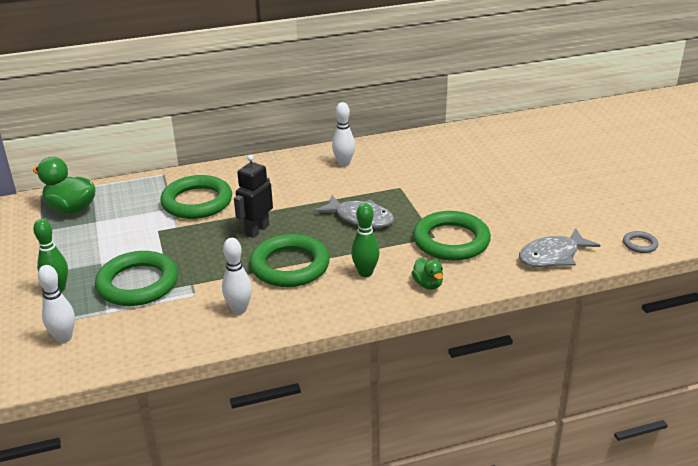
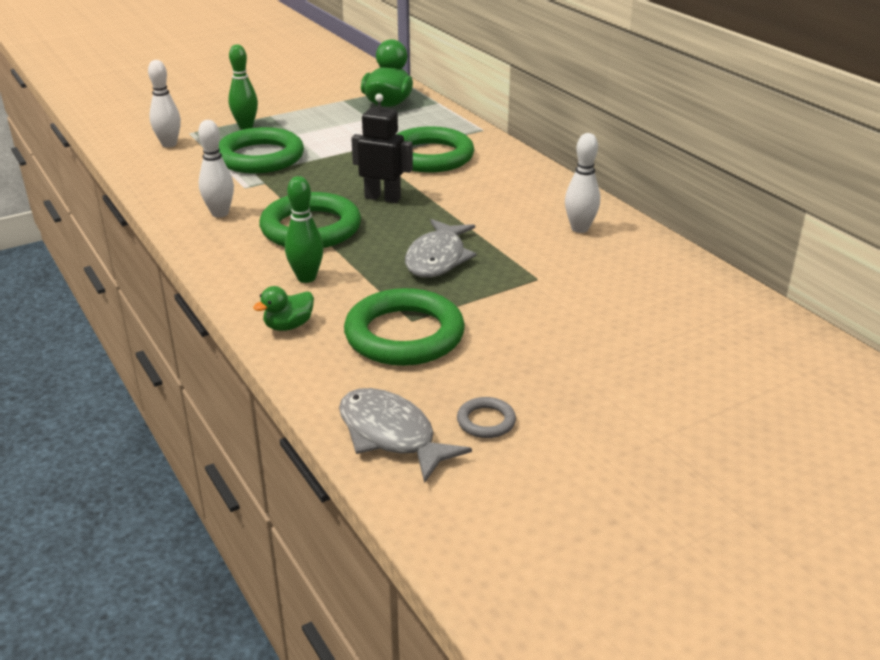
camera: 75 degrees right, 0 degrees up
(640, 244) = (463, 544): grey ring -> grey ring (486, 421)

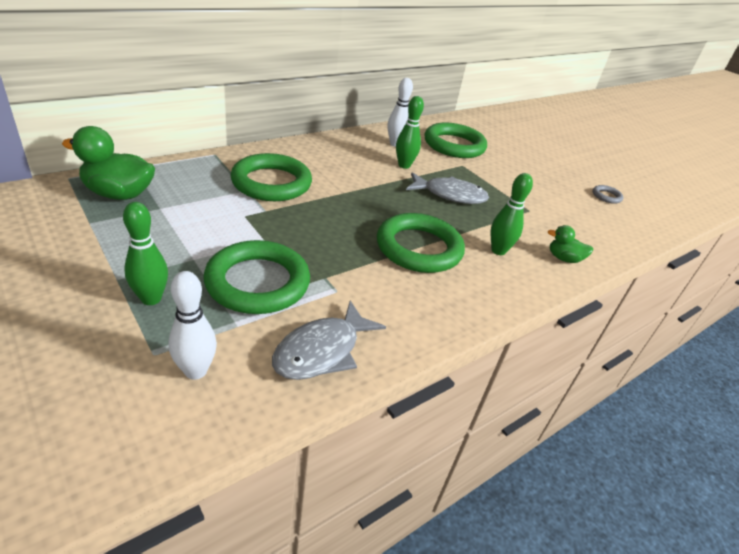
camera: 100 degrees left, 5 degrees up
(220, 213) = (400, 304): white bowling pin -> none
(288, 326) = (564, 258): green duck -> green duck turned 150 degrees clockwise
(383, 198) = (357, 211): black robot -> none
(391, 435) = (638, 224): grey fish -> grey fish (322, 351)
(404, 335) = (547, 214): green ring -> green ring (454, 145)
(511, 231) = (404, 165): none -> green bowling pin

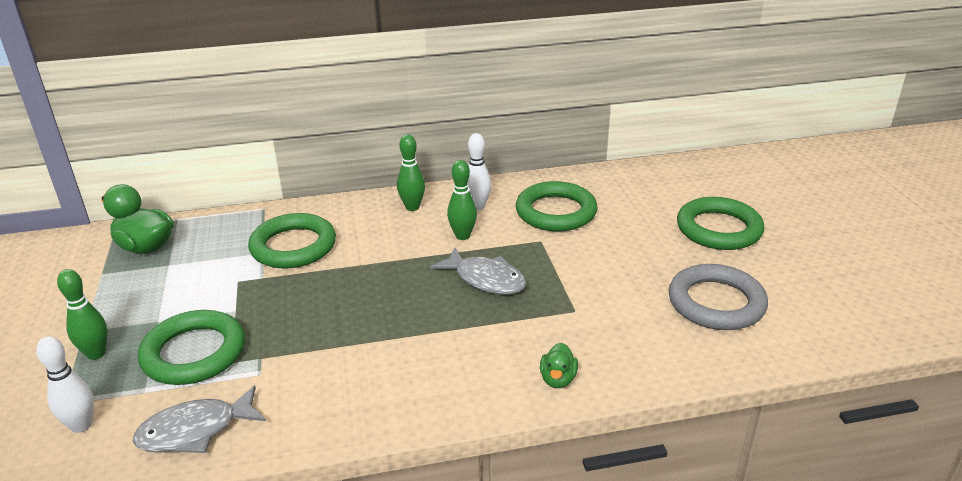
camera: 30 degrees right, 5 degrees down
(419, 248) = (386, 340): green ring -> green ring (718, 229)
(498, 251) = (480, 357): green bowling pin -> green bowling pin (412, 207)
(564, 258) = (558, 379): green duck -> green duck turned 120 degrees counterclockwise
(606, 196) = (716, 303): grey ring -> grey ring, size x2.30

